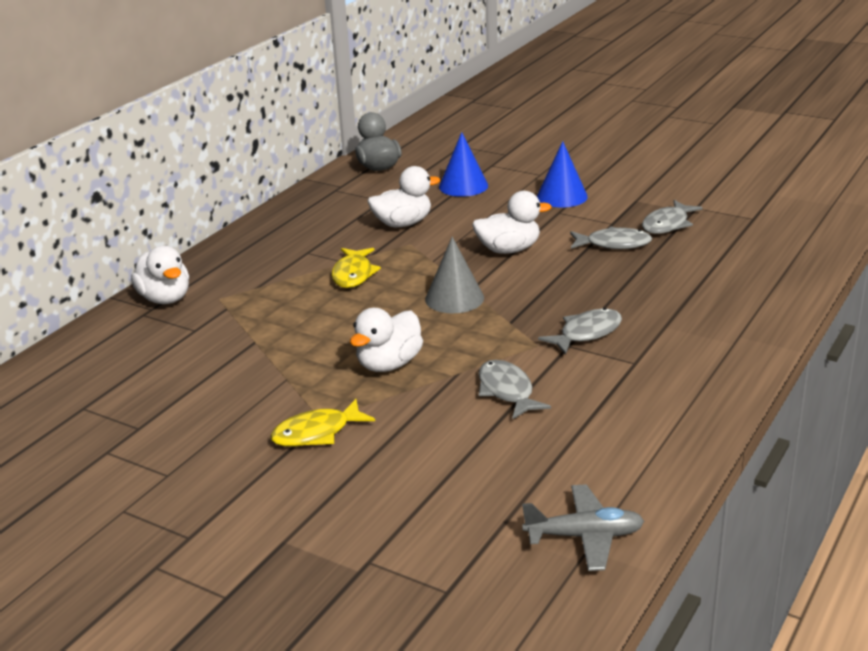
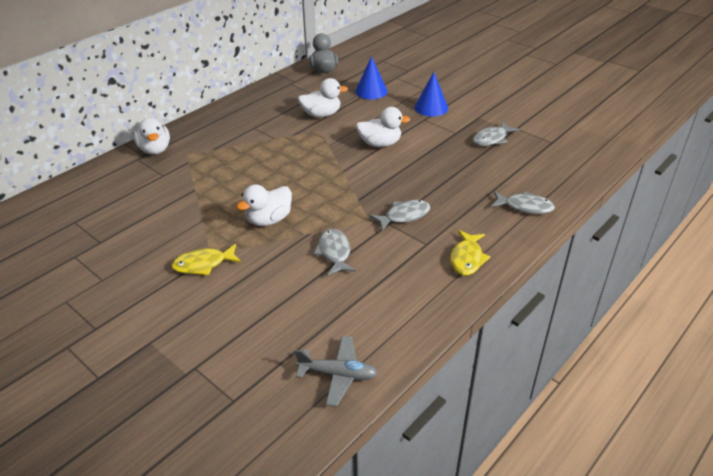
camera: 10 degrees right, 10 degrees up
(353, 274) = (275, 148): yellow fish -> yellow fish (467, 258)
(454, 298) = (330, 176): grey cone -> none
(614, 244) = (450, 149): grey fish -> grey fish (525, 207)

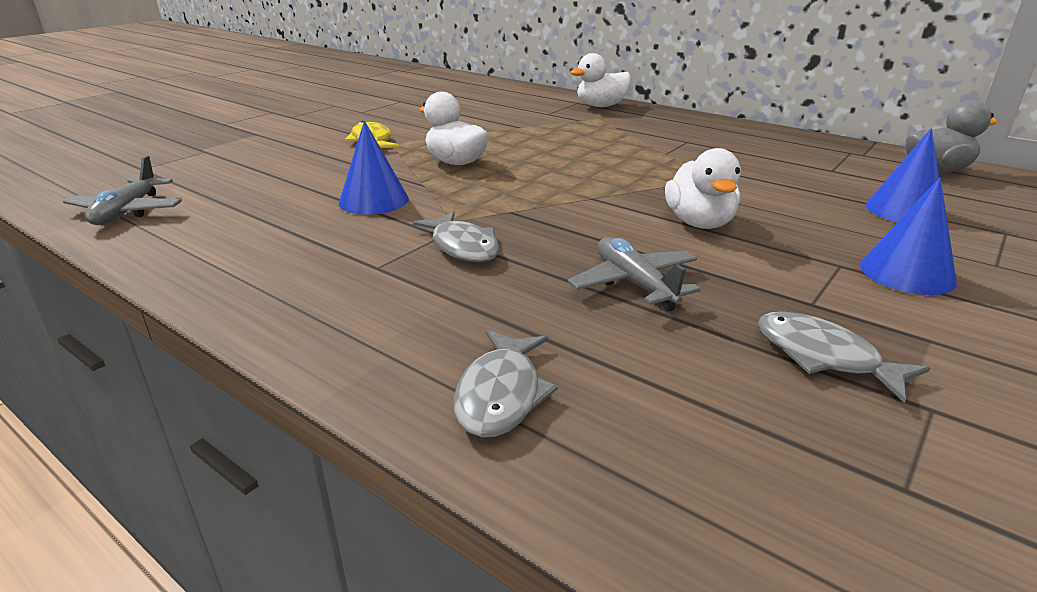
camera: 85 degrees right, 10 degrees down
(321, 114) = (766, 176): white duck -> none
(334, 252) = (374, 200): grey fish -> blue cone
(442, 169) = (634, 284): none -> grey plane
(467, 258) = (320, 306): yellow fish -> none

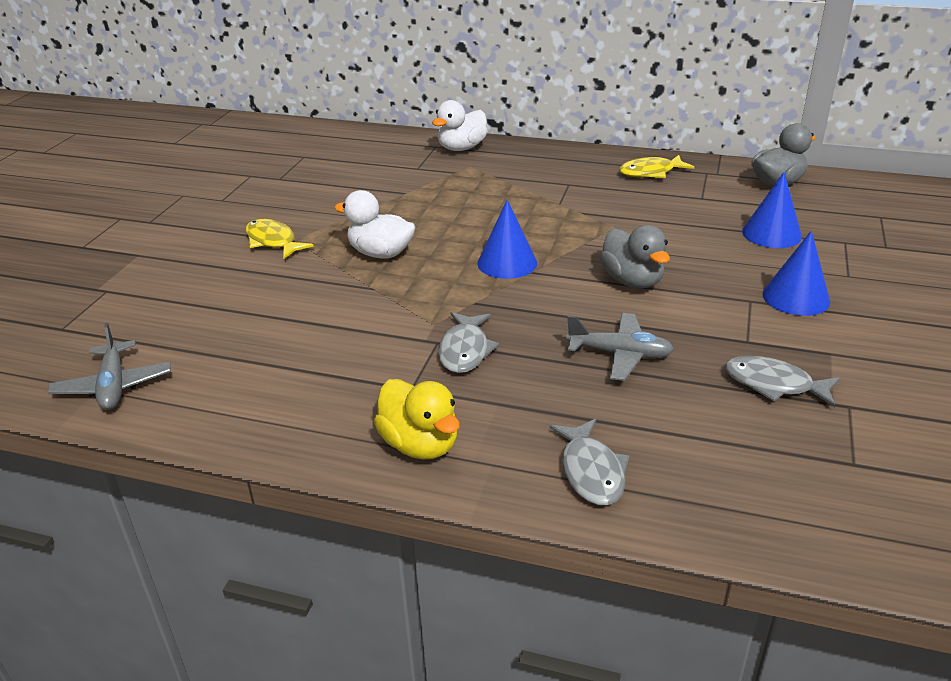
camera: 20 degrees left, 5 degrees up
(333, 318) = (420, 444): none -> yellow duck
(374, 200) = (344, 317): blue cone -> blue cone (507, 263)
(463, 247) = (465, 350): grey fish -> grey fish turned 60 degrees clockwise
(634, 284) = (620, 354): grey plane -> grey plane turned 150 degrees clockwise
(699, 223) = (632, 281): white duck -> grey duck
(784, 144) = (650, 172): none -> yellow fish

